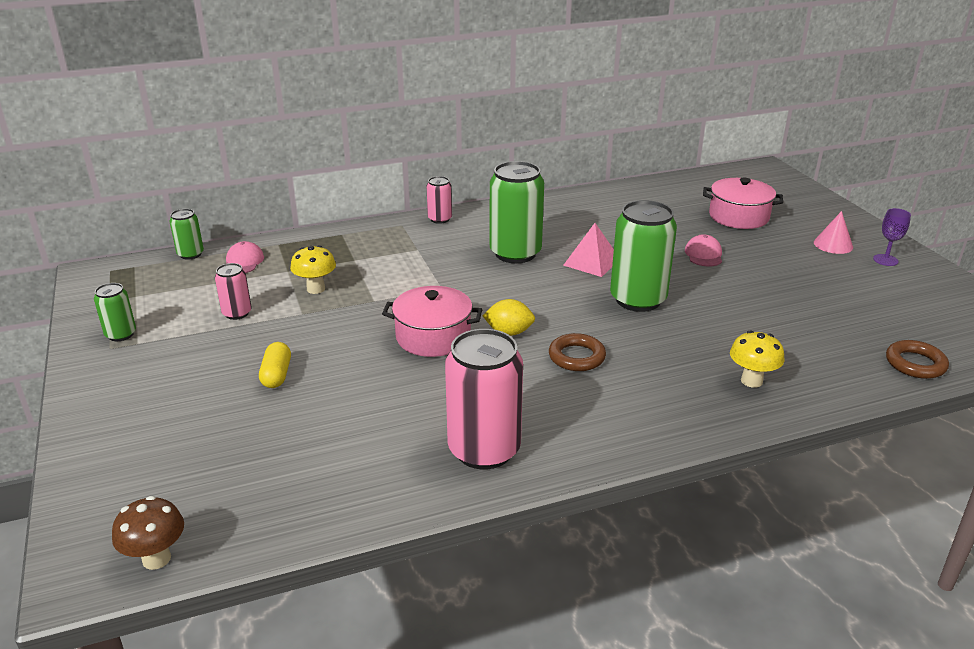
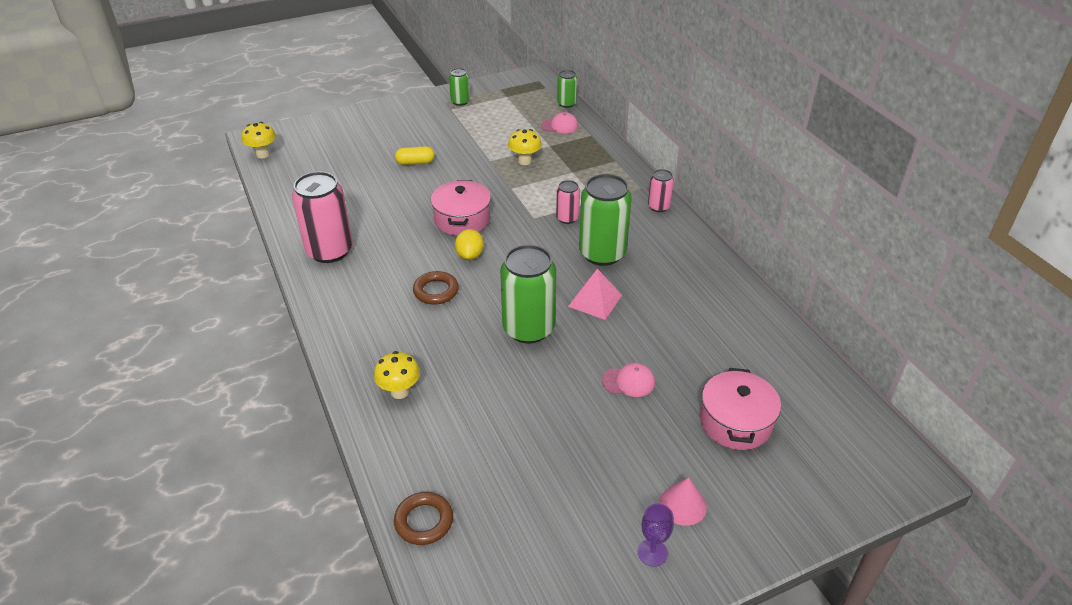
camera: 85 degrees right, 10 degrees up
(156, 559) = (263, 154): brown mushroom -> yellow mushroom
(237, 313) = (488, 136): pink can -> pink can (567, 218)

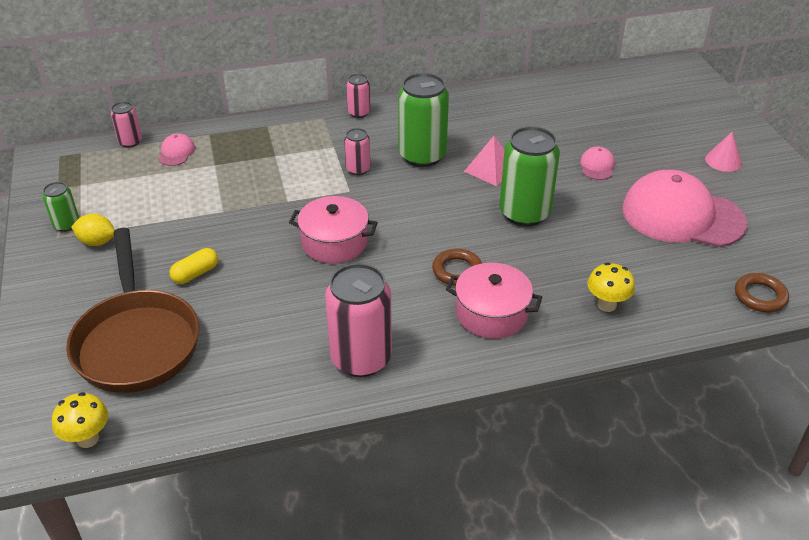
camera: 80 degrees left, 0 degrees up
(346, 153) = (137, 341): none -> brown pan
(415, 162) = (195, 274): yellow capsule -> yellow capsule turned 45 degrees clockwise
(470, 255) = (402, 242): yellow lemon -> yellow lemon (97, 242)
(524, 161) = (237, 186): yellow mushroom -> none
(554, 456) = (682, 216): none -> pink cap
(566, 104) = (130, 142): green can -> pink can
(652, 552) = (768, 181): purple goblet -> none
(735, 422) = (641, 123): pink pot -> pink pot (491, 313)

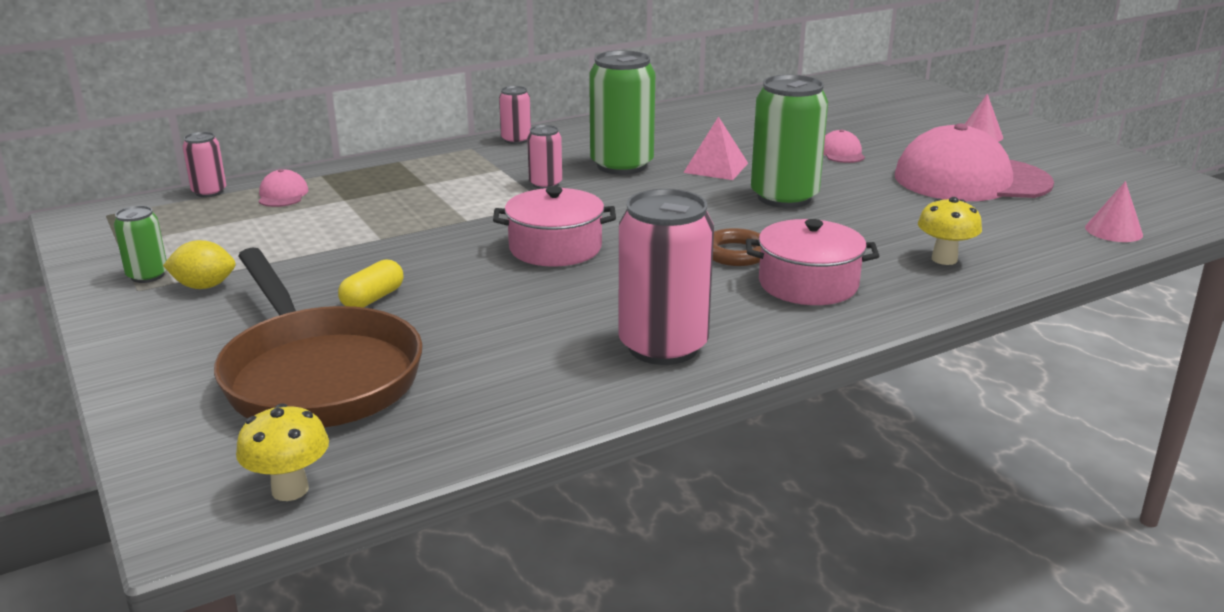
camera: 15 degrees left, 15 degrees down
(760, 296) = (1113, 231): brown ring -> pink cone

